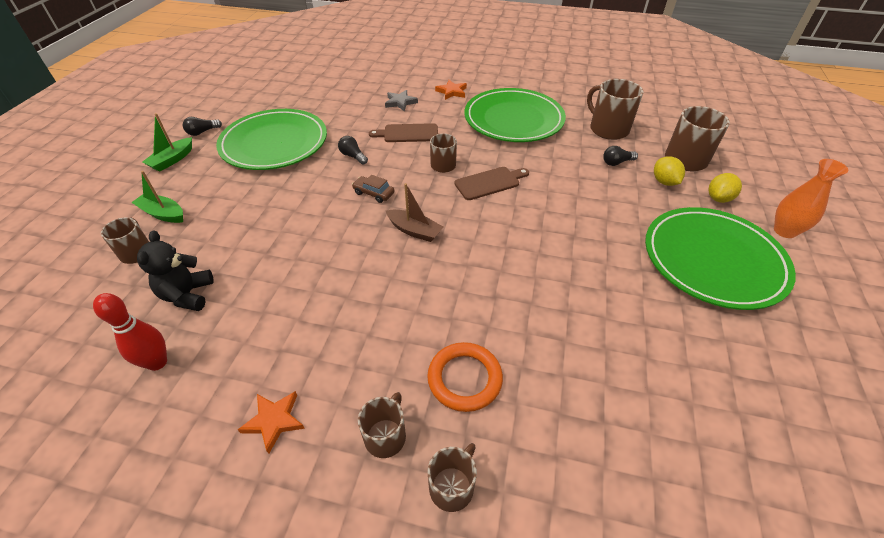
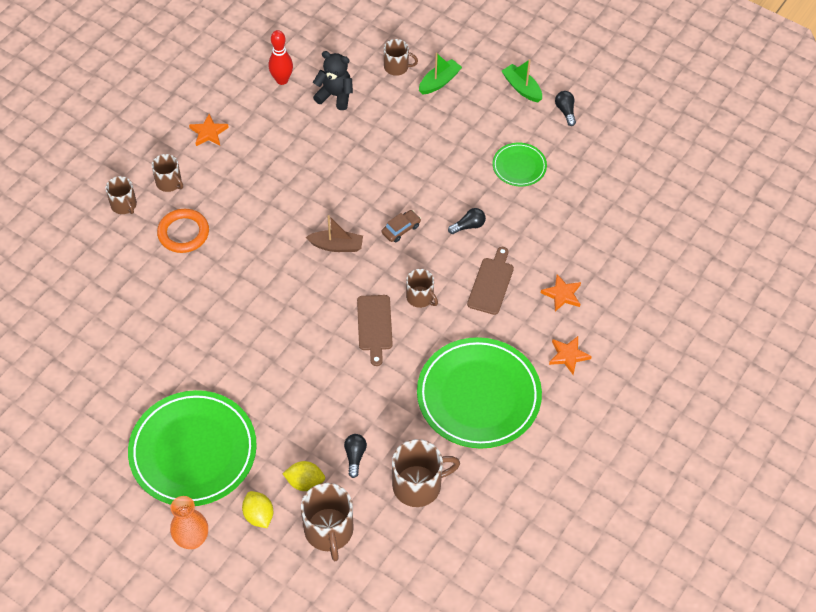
camera: 110 degrees right, 10 degrees up
(274, 143) = (519, 166): green plate -> green plate, size x0.48
(400, 102) = (562, 294): grey star -> orange star
(414, 231) = (336, 246): brown boat -> brown boat turned 135 degrees counterclockwise

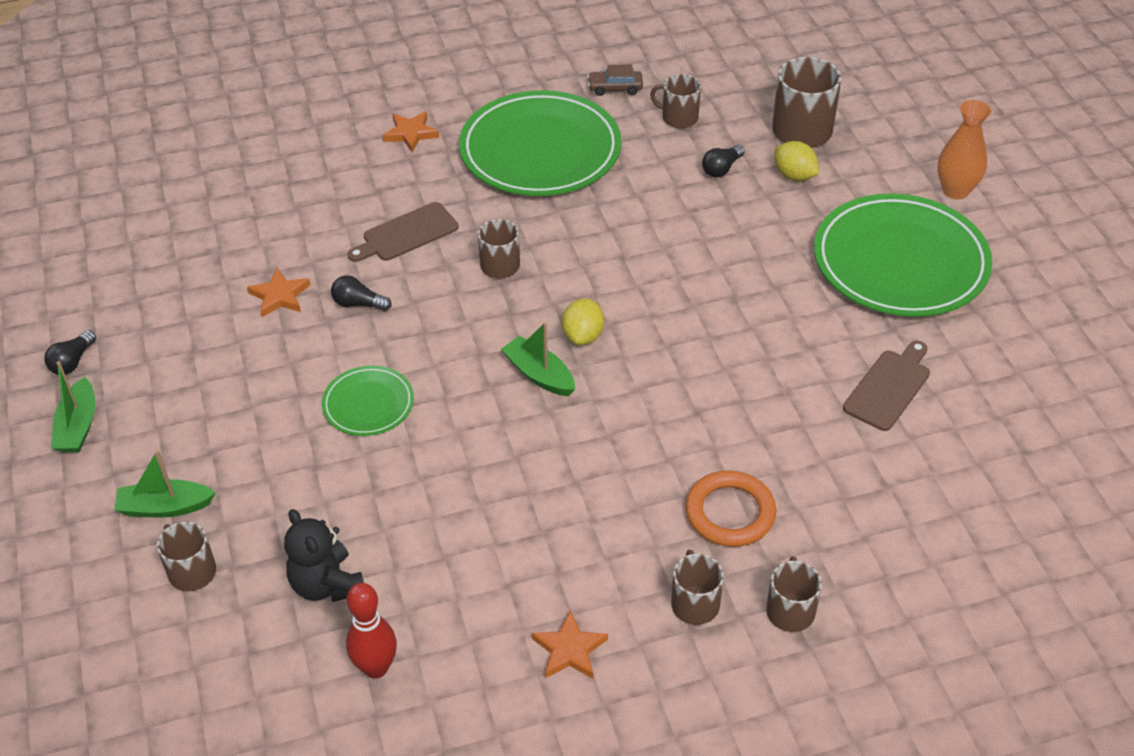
camera: 140 degrees left, 10 degrees down
(259, 515) = (867, 174): yellow lemon -> yellow lemon (583, 336)
(336, 246) = (539, 375): brown boat -> green boat
(374, 326) = (582, 266): brown cutting board -> brown cutting board (889, 387)
(401, 229) = (440, 347): brown car -> brown car (615, 88)
(418, 485) = (678, 118): brown mug -> brown mug, size x0.60
(519, 166) = (216, 332): green plate -> green plate (368, 404)
(562, 294) = (347, 183): orange star -> orange star (280, 296)

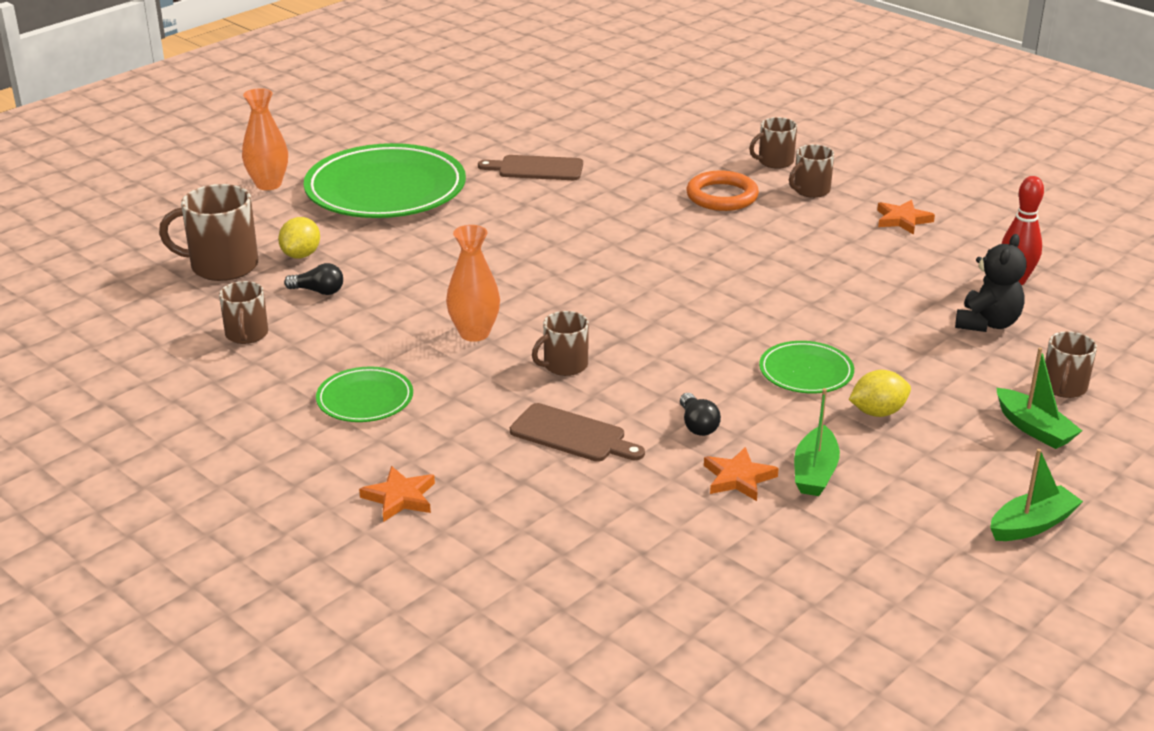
camera: 120 degrees left, 15 degrees down
(72, 362) = (973, 575): black light bulb -> none
(539, 375) = (679, 303): green boat -> green boat (815, 472)
(540, 150) = (365, 399): green plate -> green plate, size x0.48
(583, 336) = (612, 297): yellow lemon -> yellow lemon (877, 412)
(588, 232) = (474, 333): none -> orange vase
(615, 88) = (214, 387): brown car -> none

